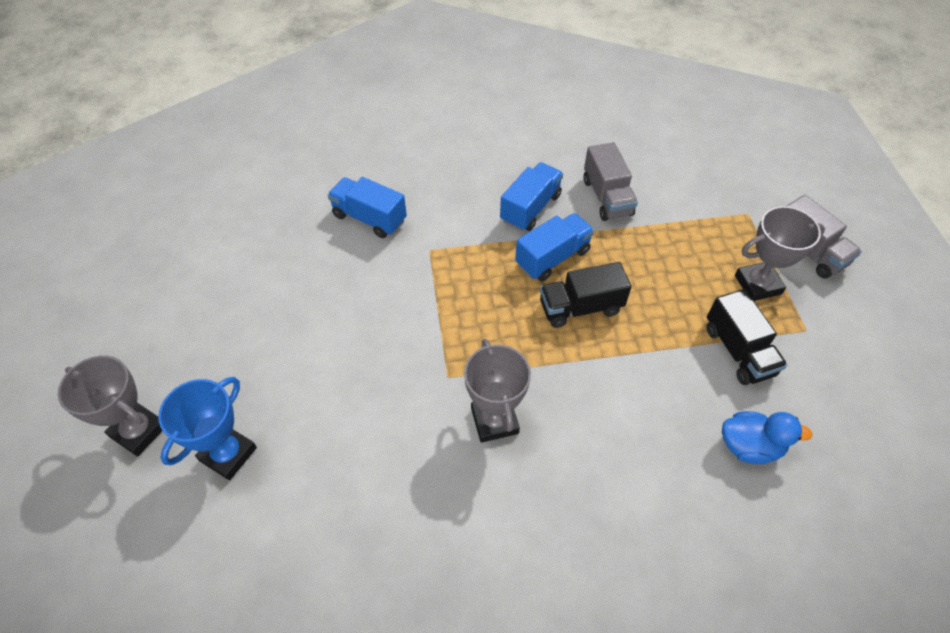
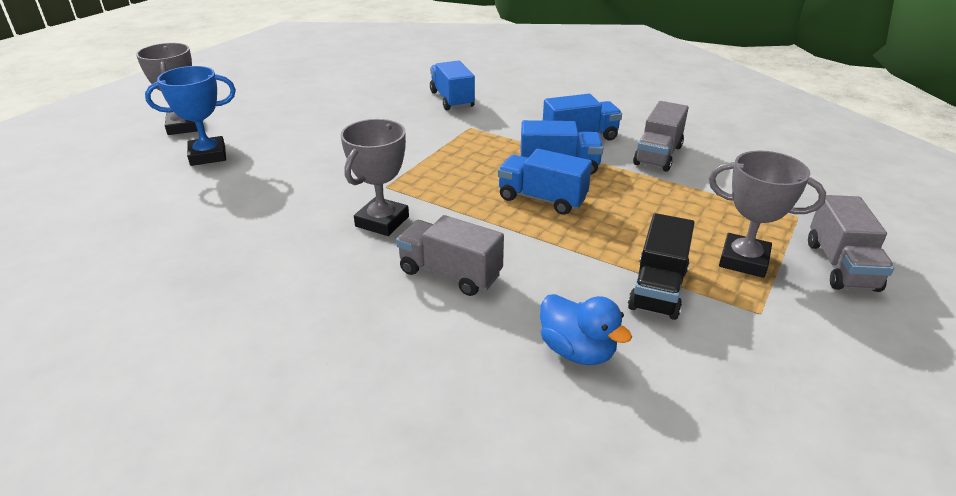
camera: 40 degrees right, 20 degrees down
(580, 307) = (542, 199): black truck -> blue truck
(605, 438) = (450, 273): none -> grey truck

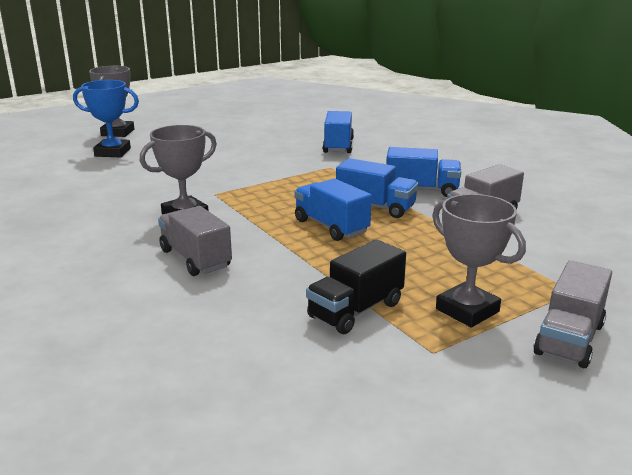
camera: 25 degrees right, 10 degrees down
(577, 351) = (232, 333): blue duck -> none

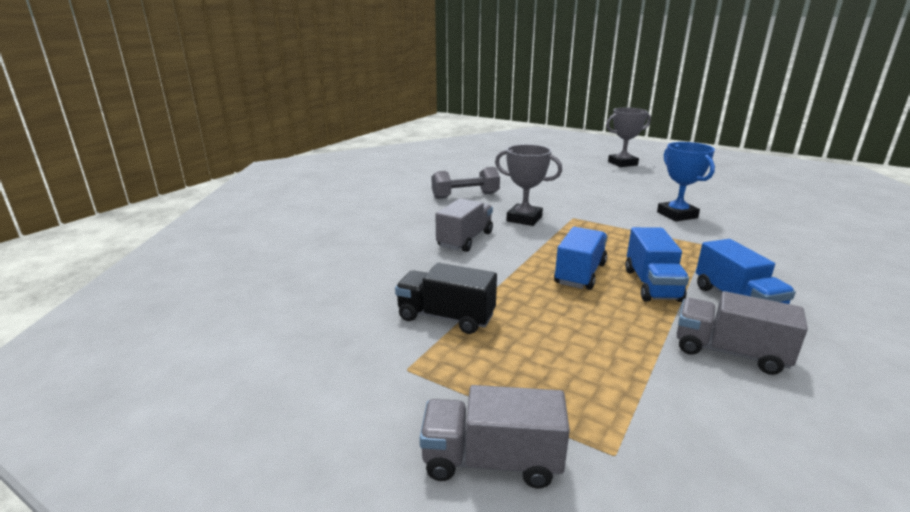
camera: 65 degrees right, 0 degrees up
(70, 227) = (465, 196): none -> grey dumbbell
(112, 152) = (587, 172): blue trophy -> blue trophy (677, 215)
(338, 146) = (764, 236): blue truck -> none
(467, 310) = (495, 376): grey trophy -> none

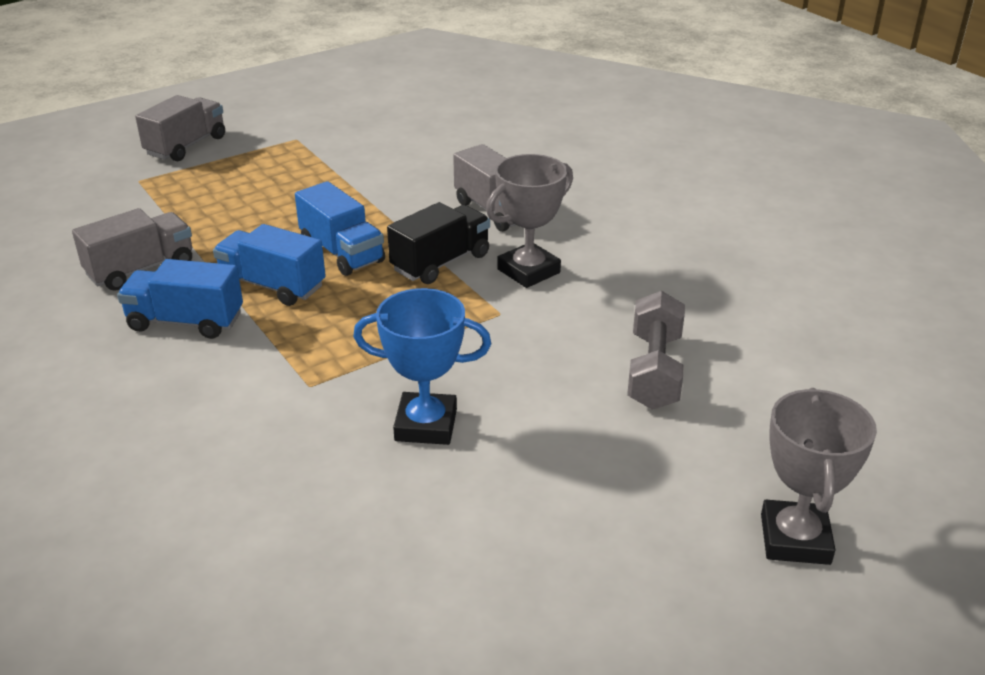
camera: 115 degrees right, 10 degrees up
(446, 317) = (343, 165): black truck -> black truck (441, 263)
(465, 196) = (662, 251): grey dumbbell -> grey dumbbell (654, 371)

